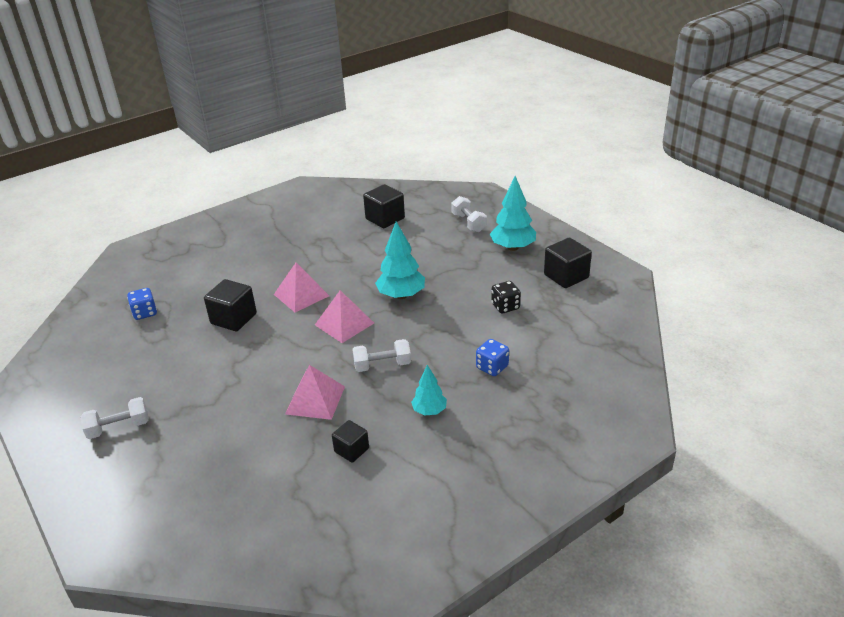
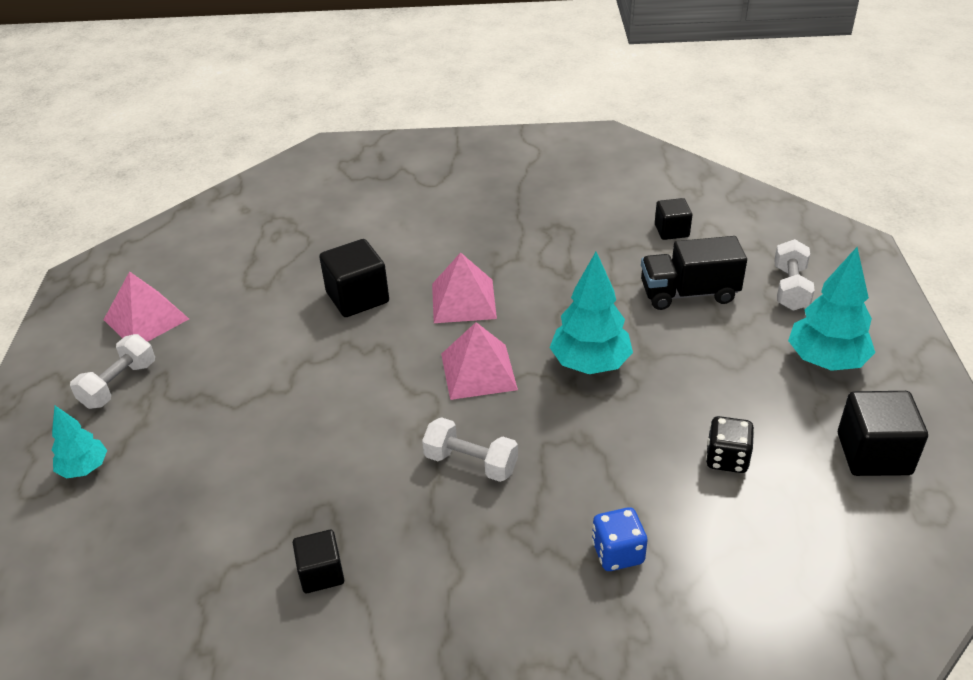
camera: 35 degrees right, 5 degrees up
(119, 428) = (119, 385): white dumbbell -> white dumbbell turned 75 degrees counterclockwise
(145, 313) = (274, 243): blue dice -> none
(315, 400) = (346, 469): pink pyramid -> pink pyramid (146, 319)
(385, 219) = (671, 231): black cube -> black cube, size x0.62
(421, 244) = (688, 293): none -> black truck
(429, 411) = (469, 573): turquoise tree -> turquoise tree (84, 468)

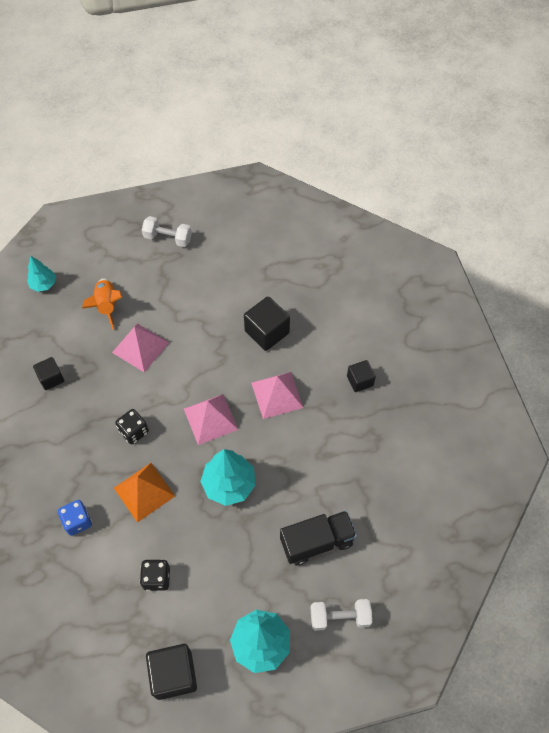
camera: 75 degrees right, 20 degrees up
(84, 468) = (106, 249): turquoise tree -> turquoise tree (44, 284)
(146, 319) = (223, 228): pink pyramid -> pink pyramid (140, 347)
(208, 477) = (107, 306): none -> orange rocket
(471, 463) = (134, 431): white dumbbell -> black dice
(581, 460) = (144, 492): none -> orange pyramid
(671, 231) = (392, 522): black cube -> black cube (360, 381)
(688, 293) = (317, 542): black truck -> black truck turned 90 degrees clockwise

